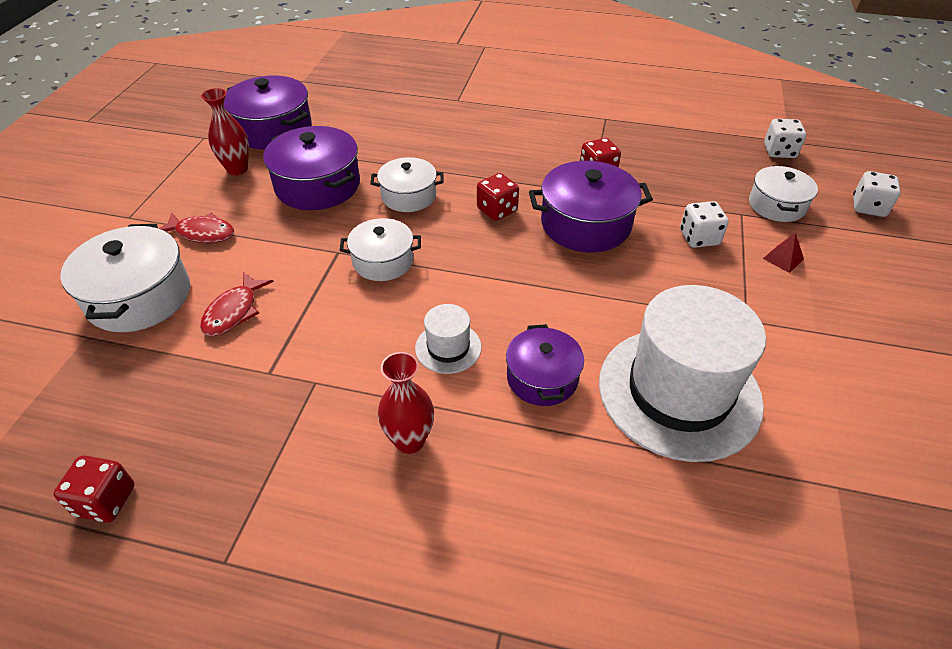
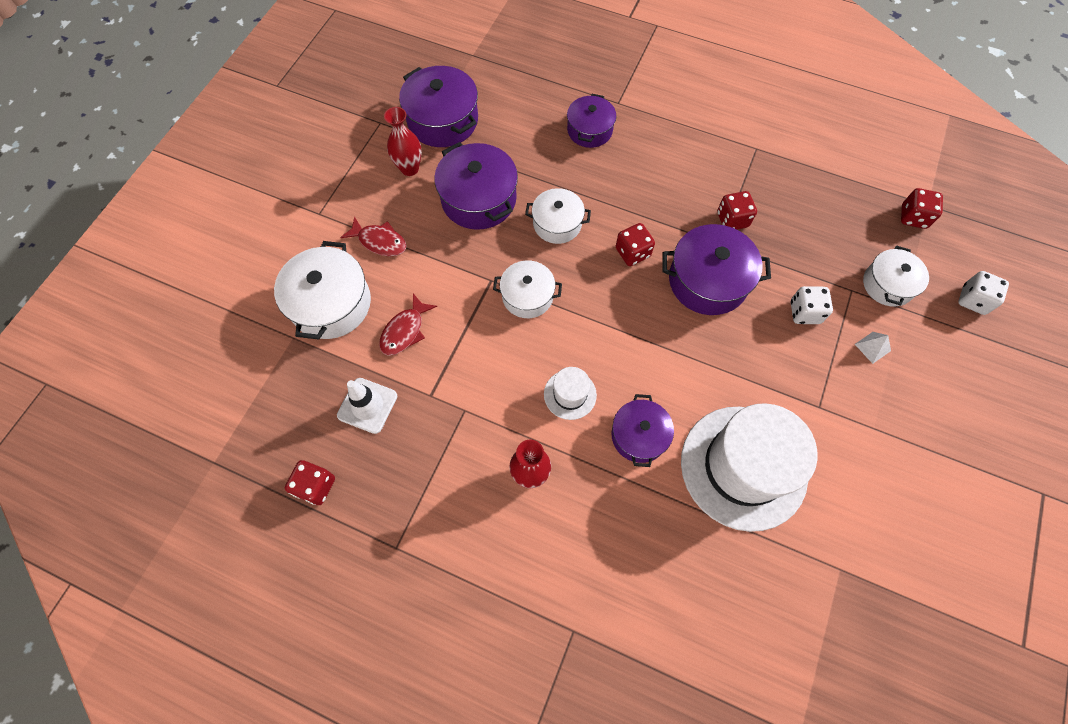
camera: 10 degrees right, 20 degrees up
(184, 395) = (367, 405): none -> white traffic cone
(432, 122) = (589, 130): none -> purple pot
(779, 151) = (913, 217): white dice -> red dice
(783, 258) = (872, 347): red pyramid -> white pyramid

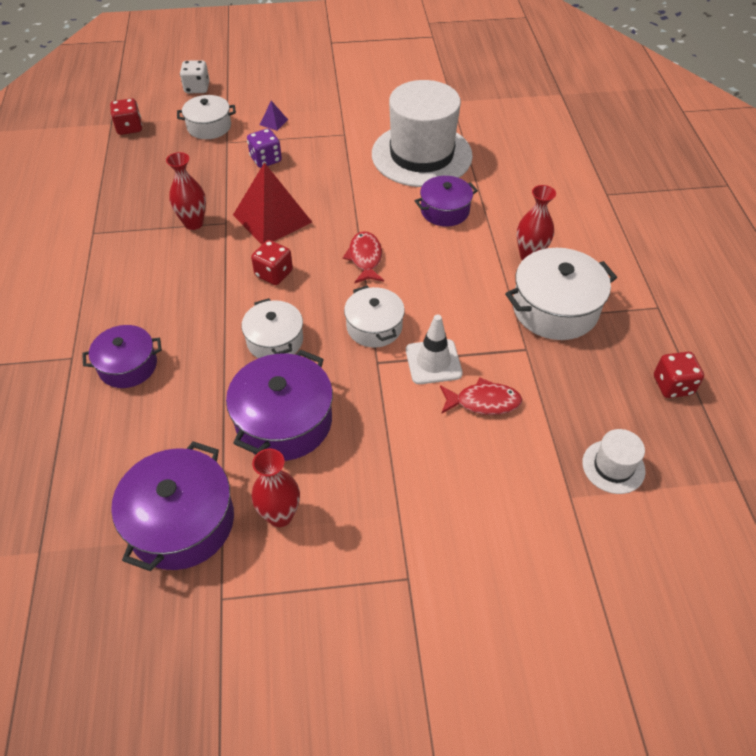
camera: 120 degrees left, 15 degrees down
(331, 303) = (507, 486): white pot -> white pot (555, 309)
(367, 405) = (576, 389): white traffic cone -> white traffic cone (433, 362)
(379, 241) = (401, 485): red fish -> red fish (365, 258)
(570, 394) = (445, 260): white hat -> white hat (613, 466)
(708, 281) = (272, 218): purple pot -> red pyramid
(732, 220) = (193, 223): red dice -> red vase
(804, 312) = (266, 159): white dice -> purple dice
(872, 347) = (273, 122): white pyramid -> purple pyramid

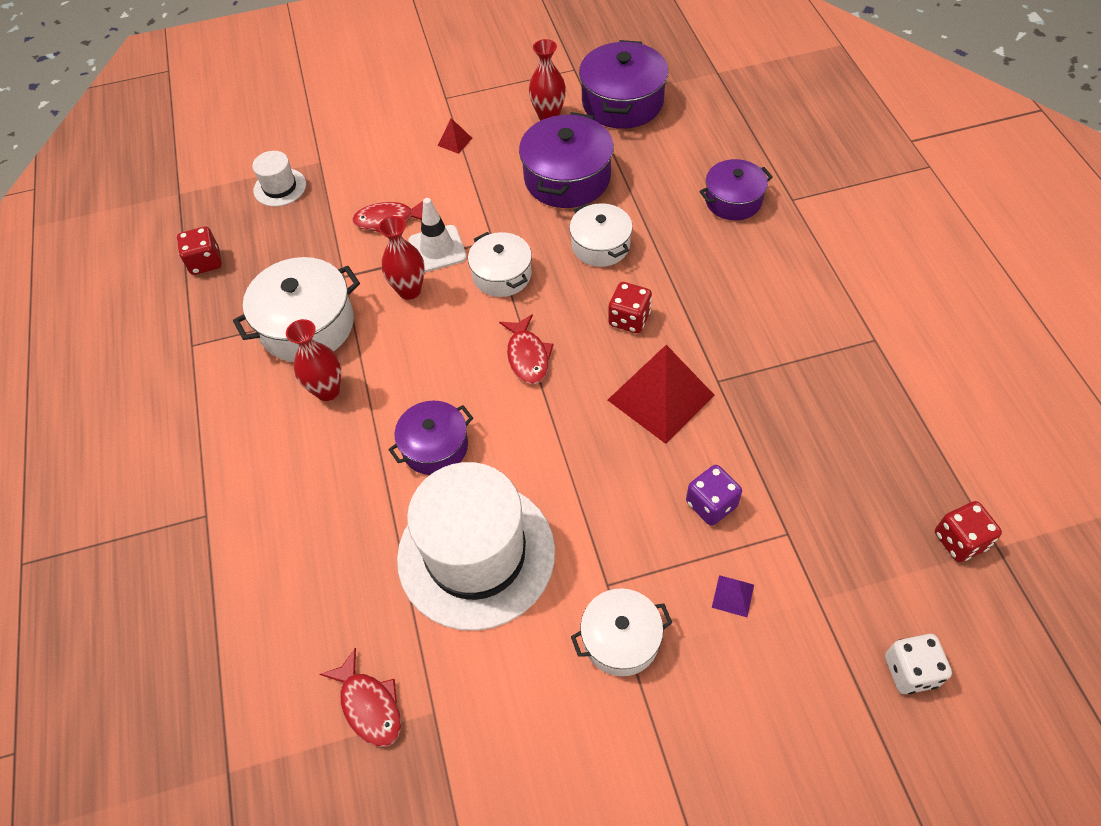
camera: 175 degrees right, 5 degrees up
(193, 223) = (758, 373): red vase -> red vase (409, 290)
(209, 127) = (833, 565): white pot -> white pot (621, 639)
(403, 497) = (455, 141): none -> red pyramid
(487, 106) = (369, 705): none -> red fish

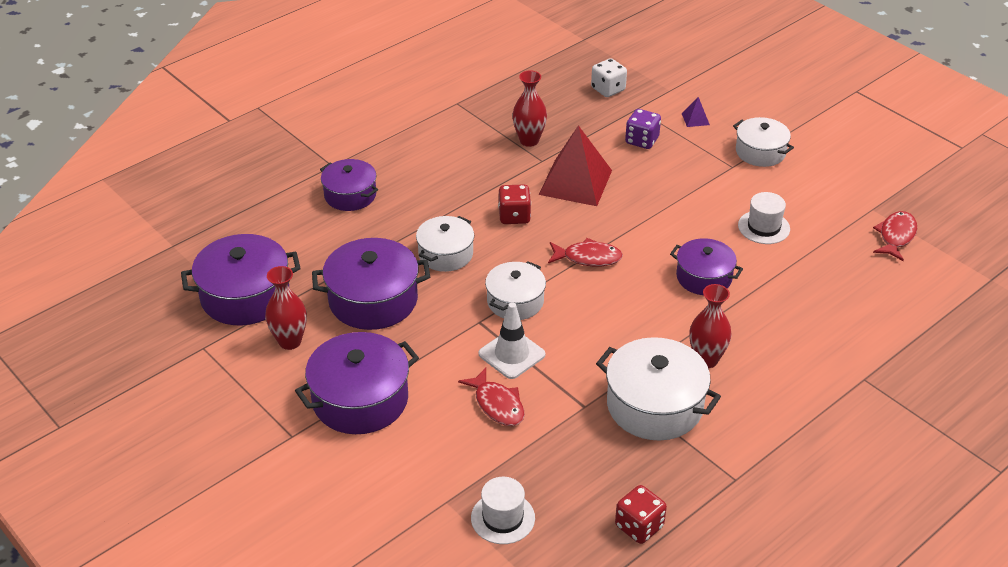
camera: 120 degrees left, 15 degrees down
(409, 290) = (571, 353): red vase -> red vase (529, 141)
(455, 141) = (360, 399): red pyramid -> purple pot
(476, 554) = (763, 227): white hat -> white hat, size x0.44
(527, 356) = (588, 258): red fish -> red fish turned 45 degrees clockwise
(910, 671) = (684, 55): white dice -> white dice (608, 89)
(960, 541) = (590, 51): red dice -> none

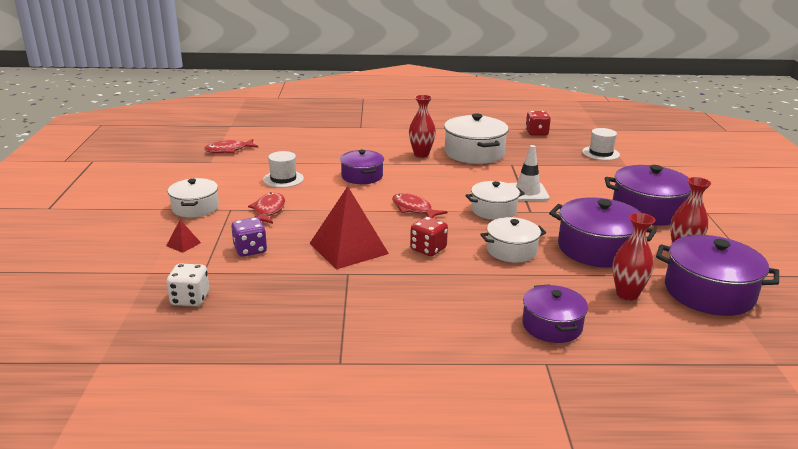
camera: 140 degrees left, 15 degrees down
(497, 404) = (561, 180): red fish -> red fish (268, 210)
(529, 141) = (332, 292): red vase -> red vase (627, 294)
(695, 119) = (183, 244): purple pyramid -> red pyramid

